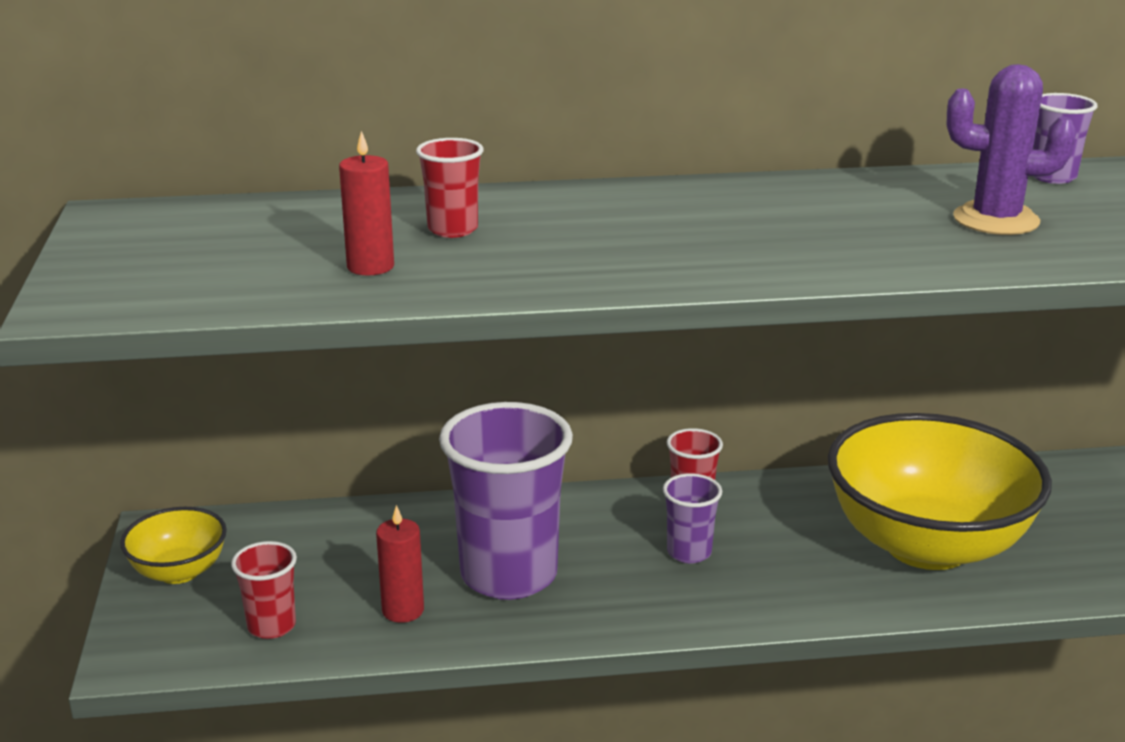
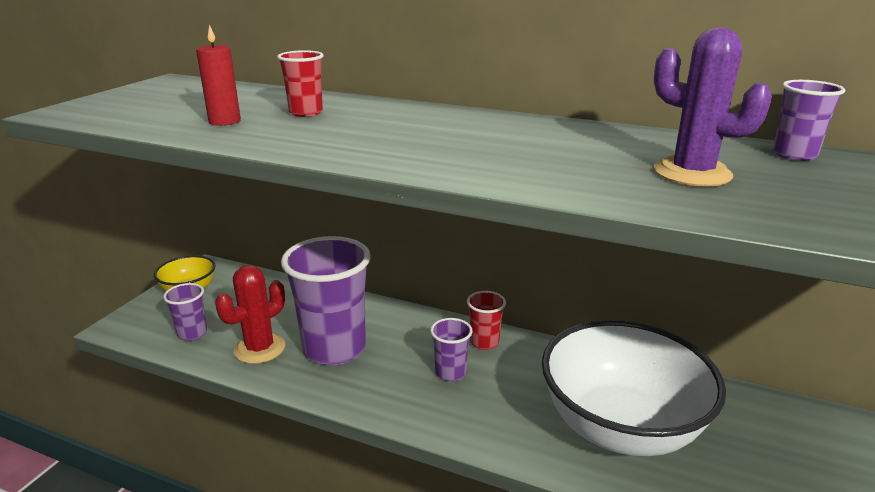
camera: 30 degrees right, 0 degrees up
(271, 626) = (192, 333): red cup -> purple cup
(403, 610) = (259, 348): red candle -> red cactus
(926, 545) = (620, 428): yellow bowl -> white bowl

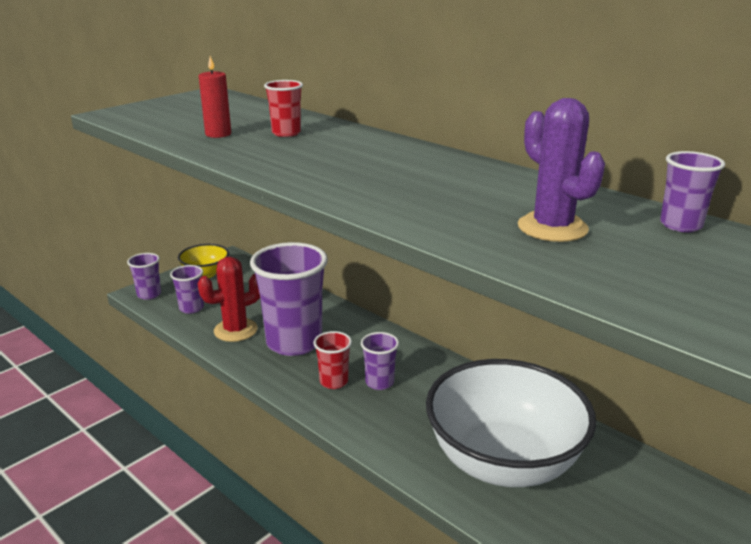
camera: 20 degrees right, 0 degrees up
(130, 327) = (149, 294): none -> purple cup
(484, 342) = (425, 364): red cup -> red cup (334, 381)

